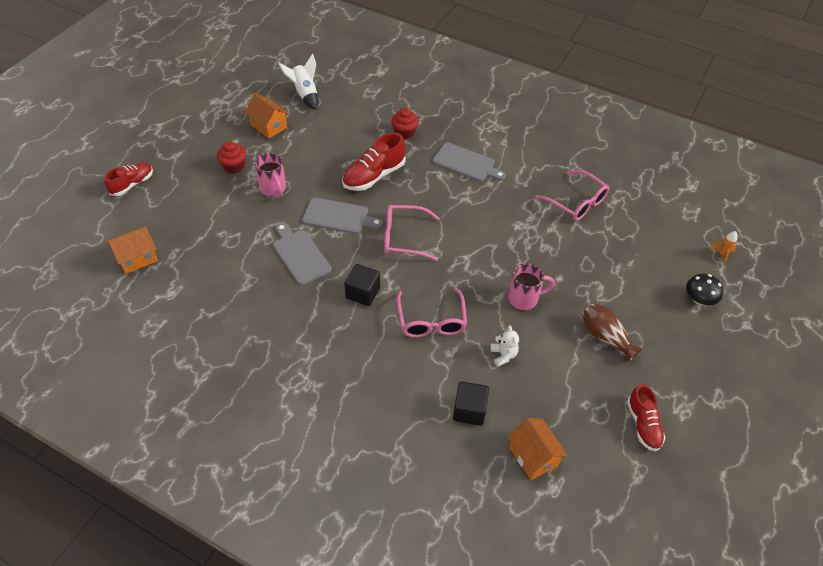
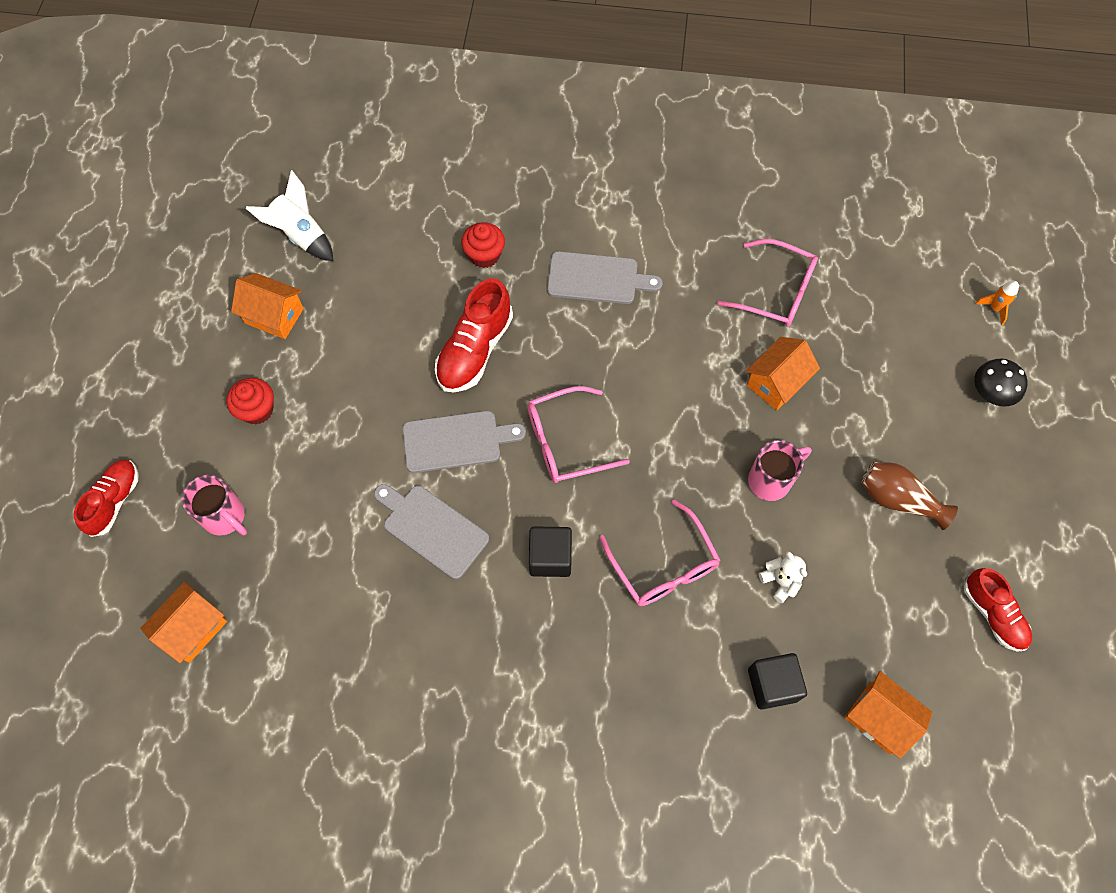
camera: 20 degrees left, 15 degrees up
(273, 189) = (337, 428): pink mug -> pink mug (225, 517)
(553, 249) = (776, 382): none -> orange house

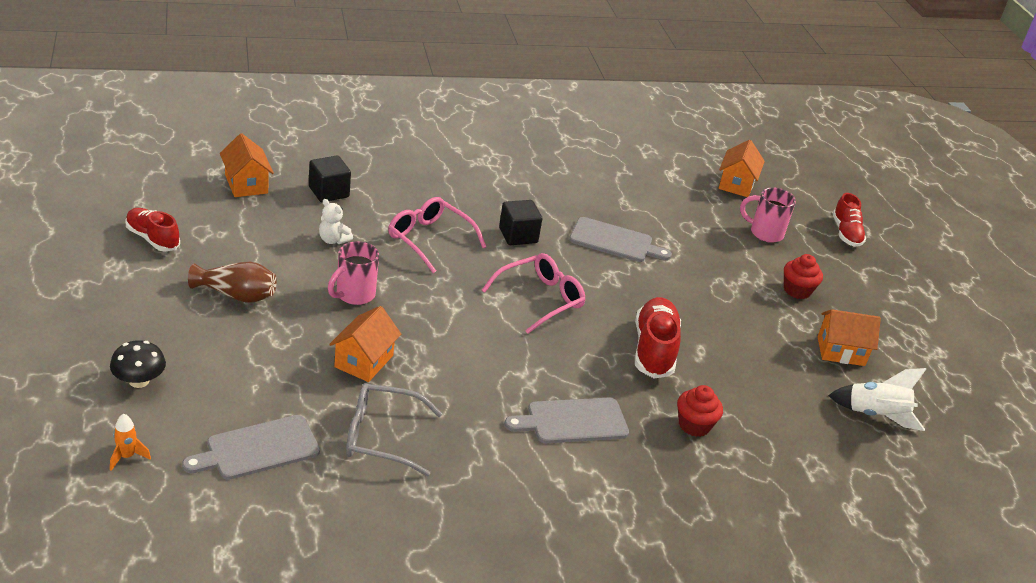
camera: 155 degrees right, 30 degrees down
(456, 441) = (629, 290): grey cutting board -> grey cutting board (258, 449)
(776, 292) = (381, 437): pink glasses -> grey glasses
(879, 718) = (246, 184): orange house -> orange house turned 45 degrees clockwise

